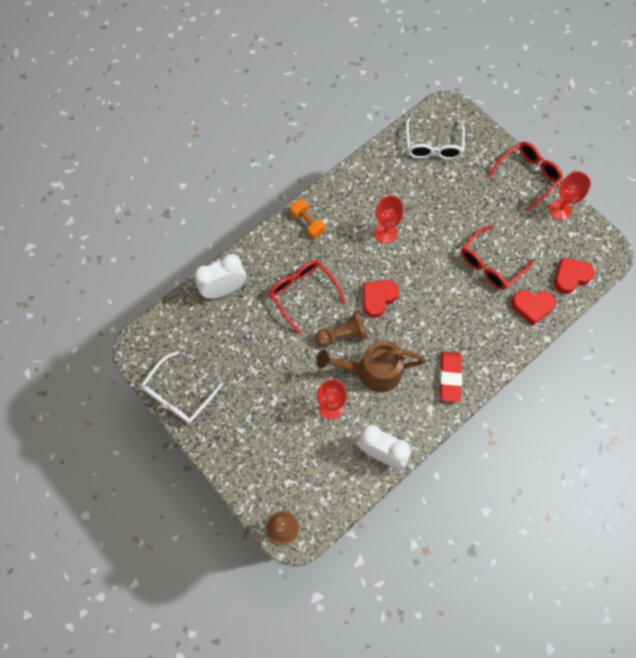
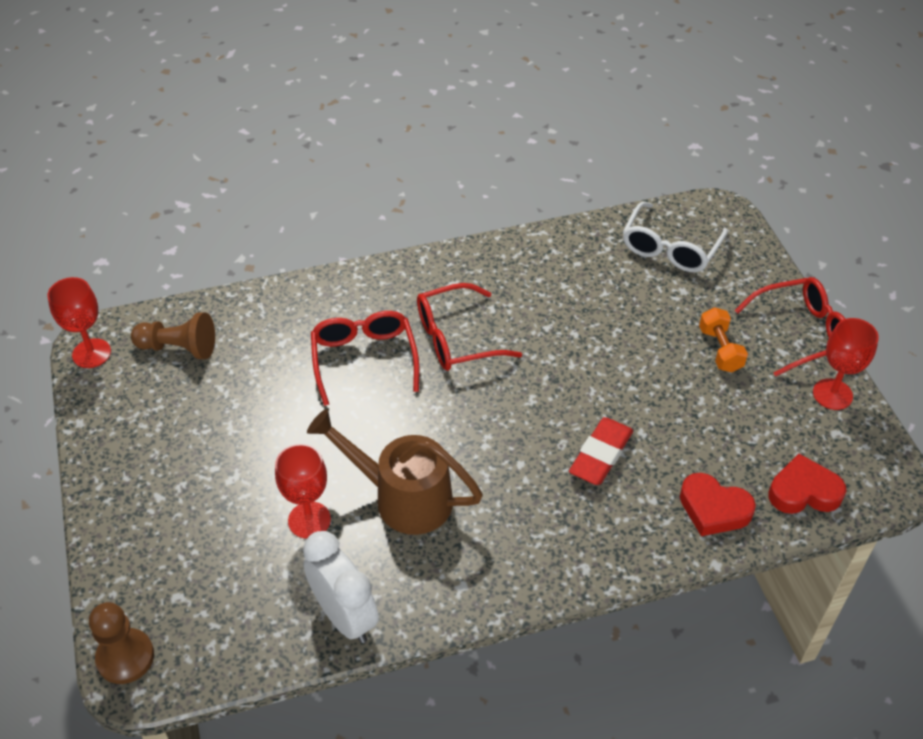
camera: 25 degrees right, 20 degrees down
(178, 395) = (106, 417): white glasses -> none
(224, 289) = (258, 314): white clock -> none
(307, 223) = (427, 277): orange dumbbell -> orange dumbbell (720, 349)
(343, 334) = (389, 432): brown pawn -> brown pawn (179, 348)
(378, 298) = (471, 406): red heart -> none
(385, 233) = (533, 328): red goblet -> red goblet (91, 353)
(450, 377) = (520, 555): red eraser -> red eraser (601, 455)
(490, 264) = (675, 426): red glasses -> red glasses (455, 338)

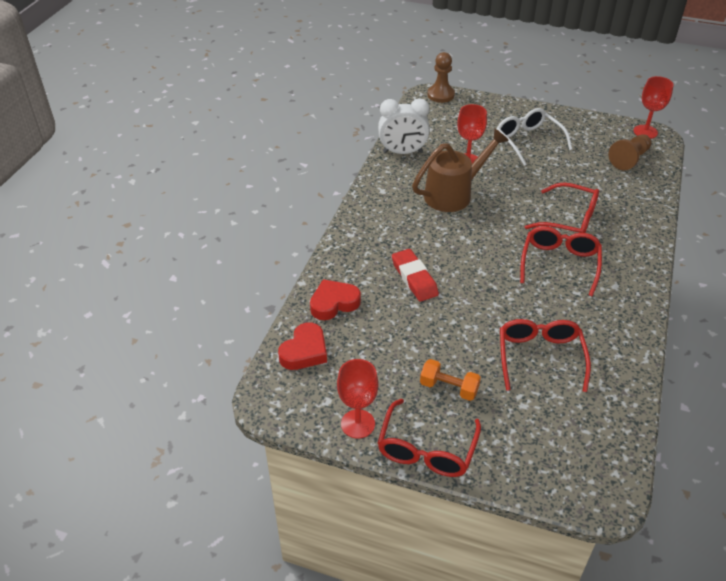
camera: 125 degrees right, 5 degrees down
(612, 302) = (540, 357): none -> red glasses
(670, 248) = (577, 428): white glasses -> white glasses (528, 141)

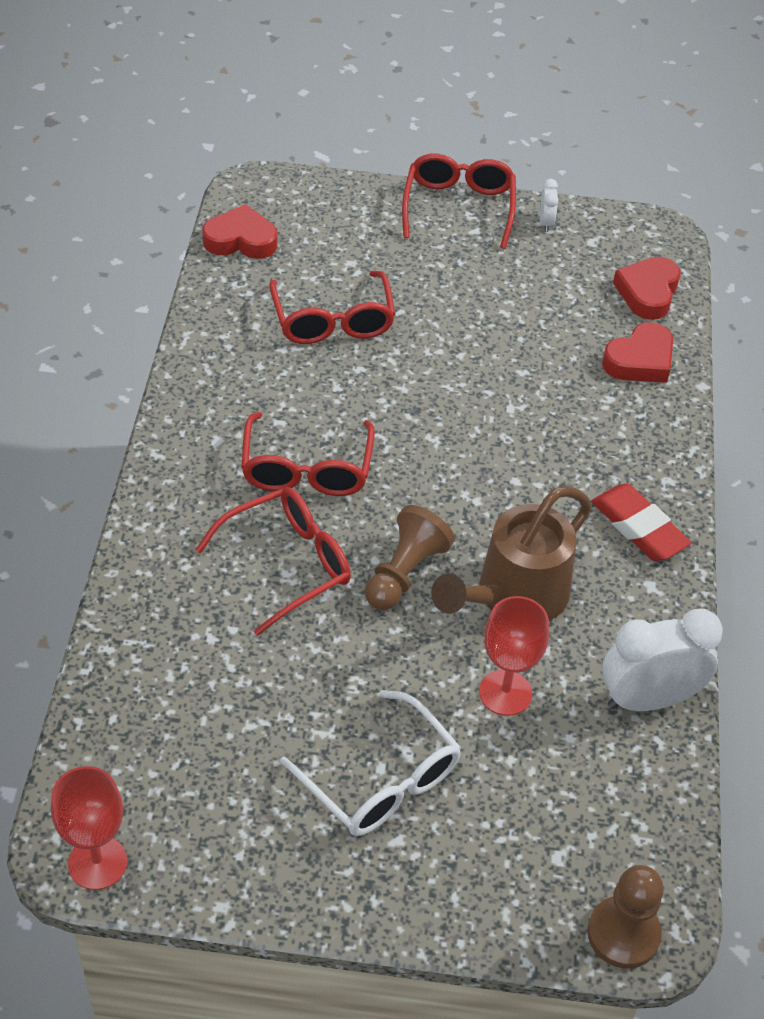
camera: 165 degrees right, 5 degrees up
(358, 424) = (546, 223): red goblet -> white clock
(414, 278) = (536, 413): red eraser -> red eraser (639, 527)
(449, 388) = (447, 271): orange dumbbell -> none
(570, 220) = (288, 564): red glasses -> red glasses turned 135 degrees clockwise
(613, 438) = (241, 240): none -> red heart
(629, 159) = (151, 754): brown pawn -> brown pawn (404, 573)

